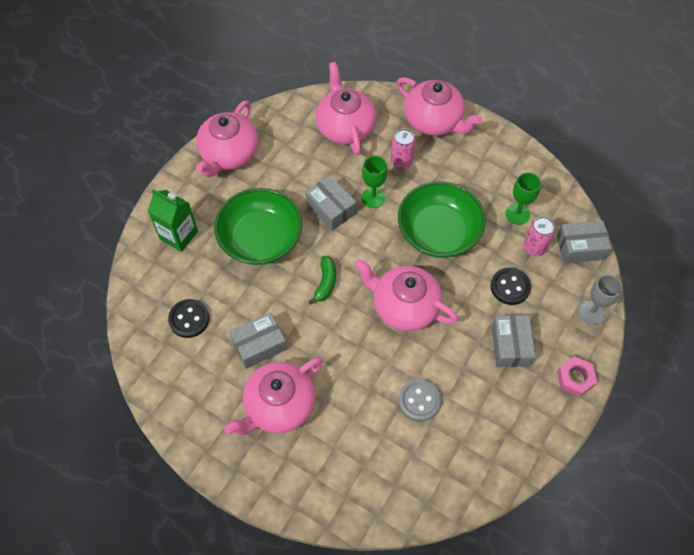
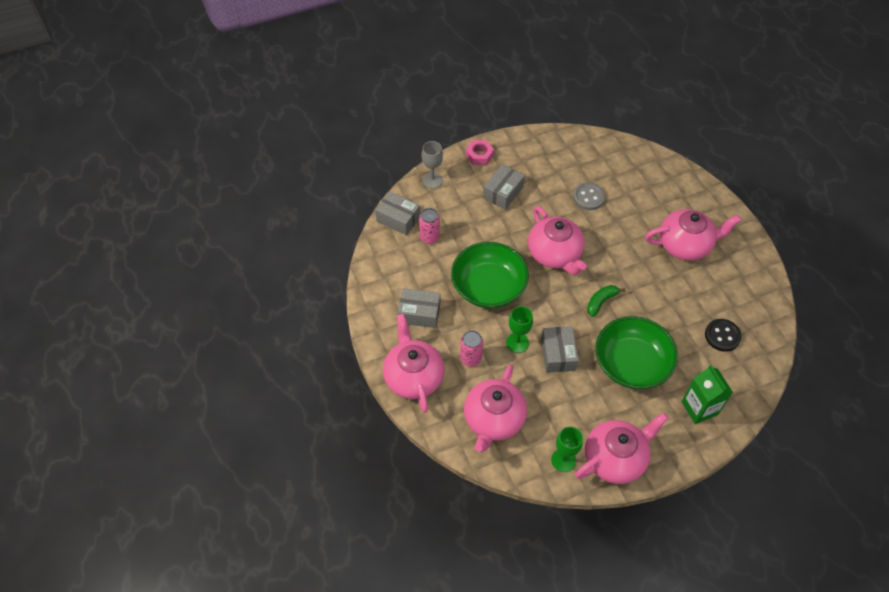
camera: 145 degrees left, 5 degrees down
(259, 345) = (677, 288): grey box -> grey box (419, 313)
(510, 287) = (470, 224): black button -> none
(517, 214) = (419, 265): green goblet -> green goblet (563, 460)

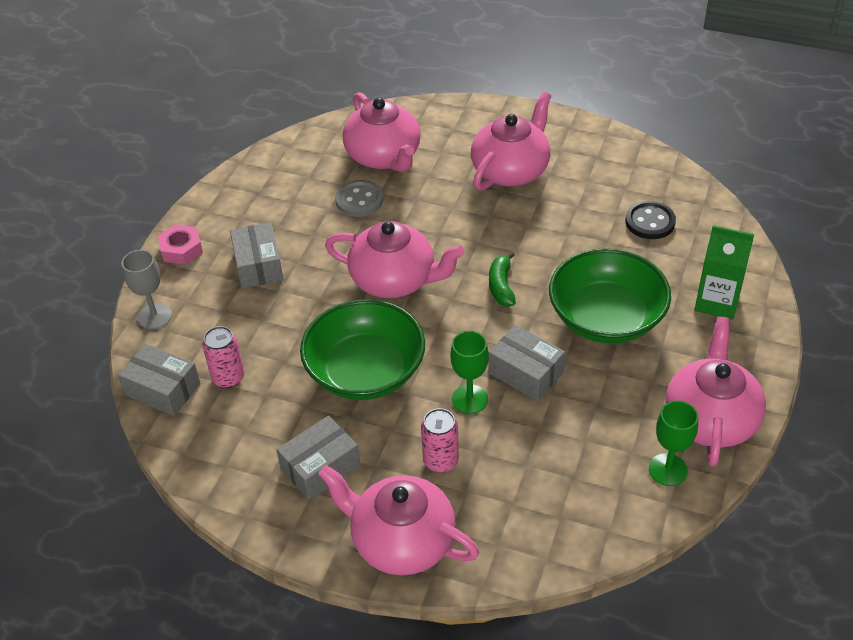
camera: 45 degrees left, 10 degrees down
(398, 219) = (163, 390): grey box -> grey box turned 45 degrees clockwise
(493, 419) = (548, 499): pink teapot -> pink teapot (384, 156)

